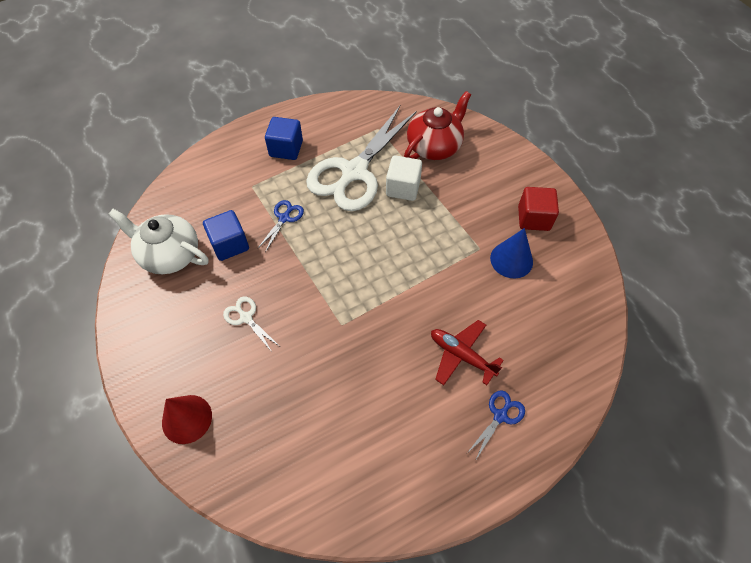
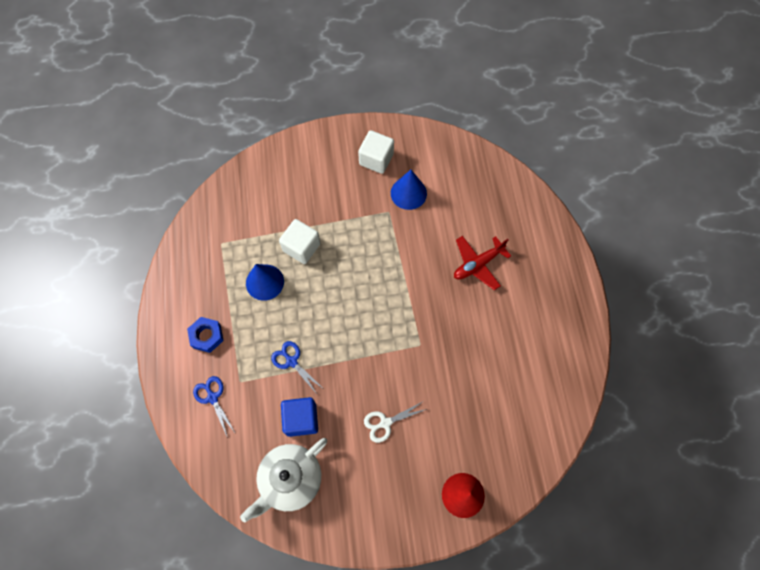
camera: 70 degrees left, 10 degrees up
(286, 149) = (207, 336): blue cube -> blue nut
(354, 172) = (265, 282): white scissors -> blue cone
(434, 146) = (266, 203): red teapot -> none
(500, 416) = (533, 257): blue scissors -> blue scissors (212, 398)
(533, 218) = (376, 159): red cube -> white cube

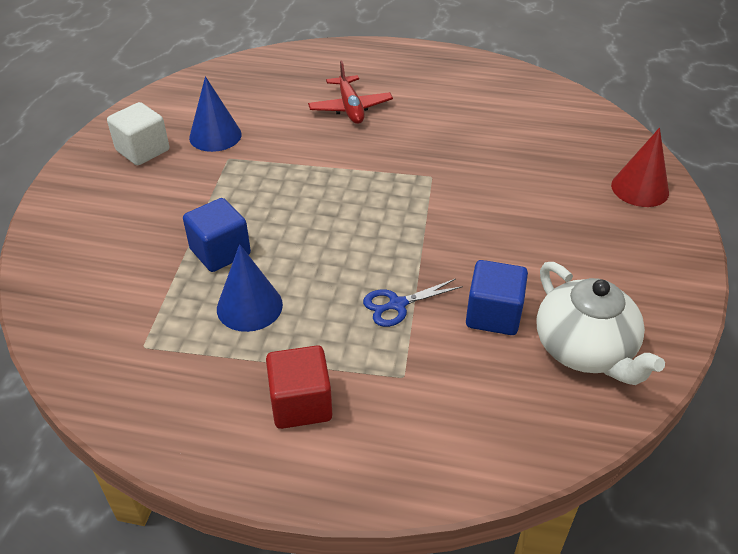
camera: 70 degrees left, 25 degrees down
(207, 336) = (301, 404): blue nut -> red cube
(212, 398) = (416, 420): blue scissors -> none
(301, 247) = (220, 252): white cube -> blue cube
(385, 423) = (527, 231): white scissors -> none

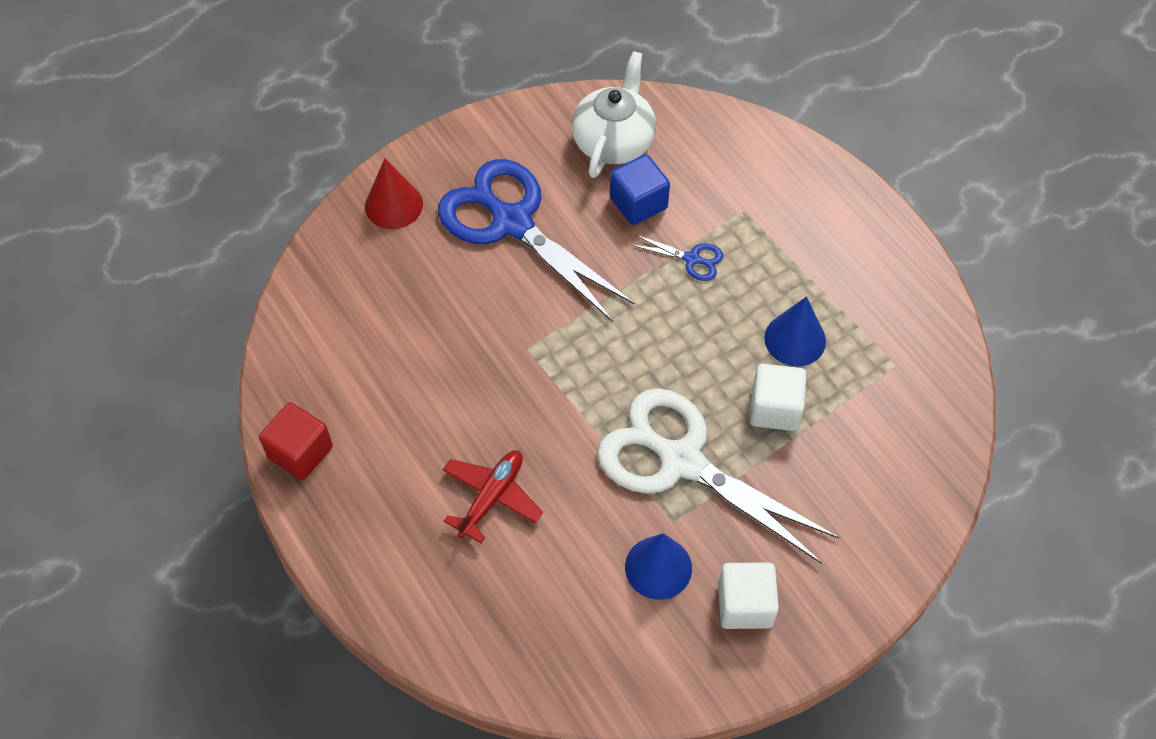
camera: 135 degrees left, 15 degrees up
(220, 252) = (774, 409): blue cube -> white cube
(256, 186) = (681, 461): none -> white scissors
(301, 404) = (824, 243): red cube -> red cube (300, 452)
(554, 233) = (512, 223): none -> blue scissors

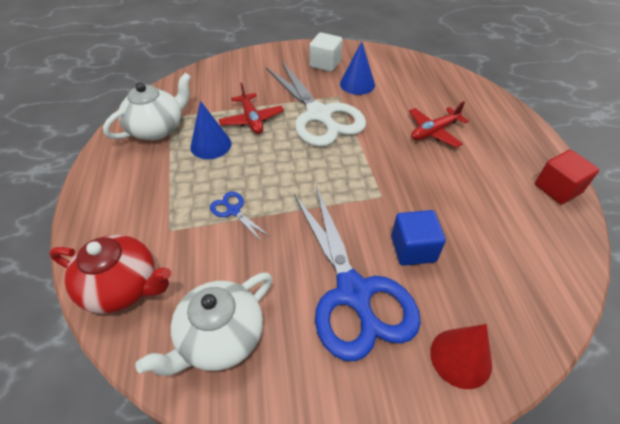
camera: 155 degrees left, 10 degrees down
(638, 203) = (240, 268): blue cube -> blue cube (413, 249)
(737, 144) = (123, 287): none -> red teapot
(774, 409) = (251, 120): white cube -> red plane
(892, 337) = (157, 128): none -> white teapot

